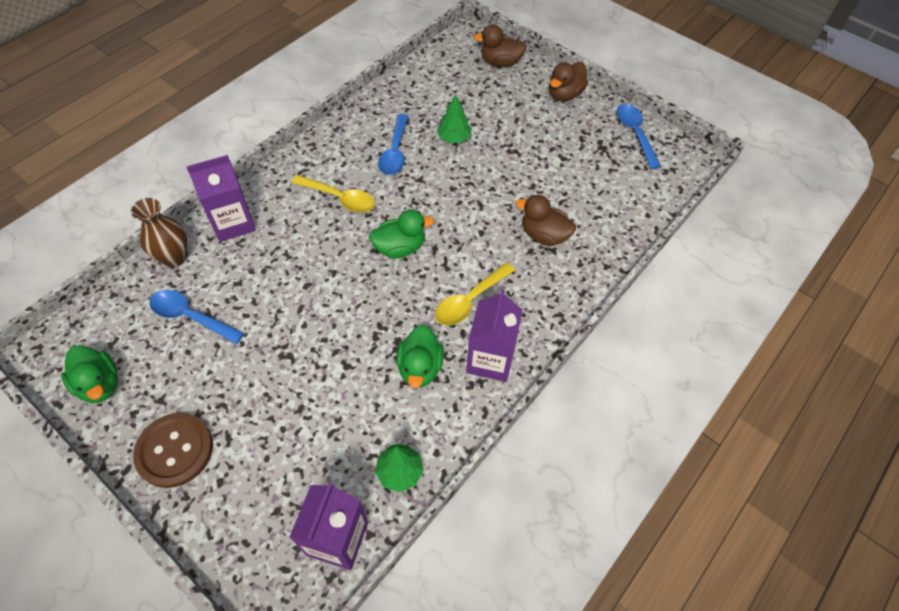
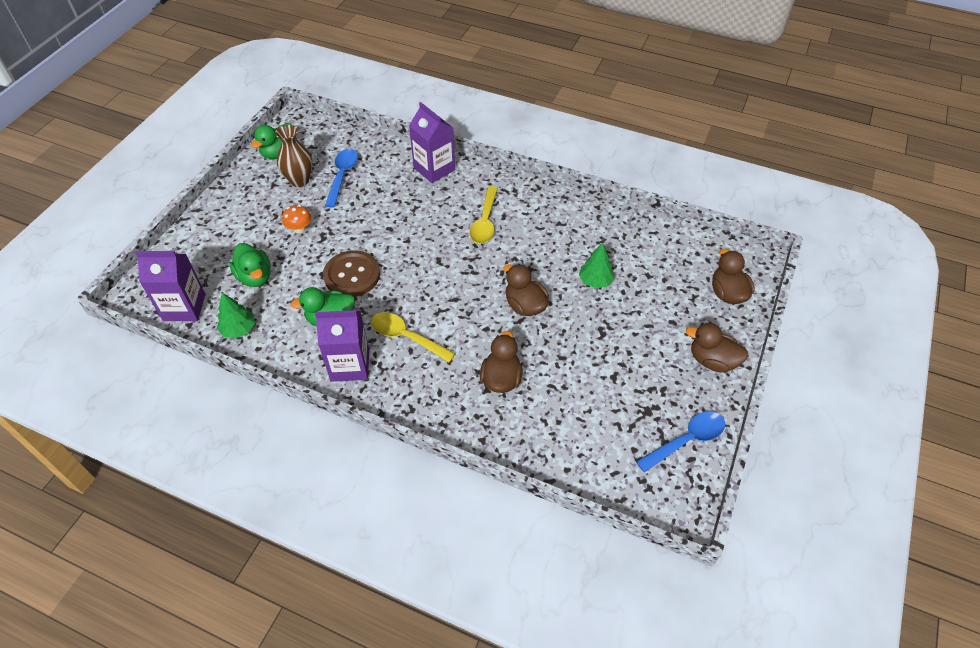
camera: 75 degrees right, 5 degrees down
(174, 257) = (391, 150): brown vase -> brown vase (299, 180)
(175, 450) = (237, 204): brown button -> brown button (352, 275)
(260, 379) = (299, 228): none -> orange mushroom
(395, 152) = (555, 243): blue spoon -> none
(400, 248) = (446, 275): green duck -> green duck (255, 277)
(464, 195) = (525, 305): none -> brown duck

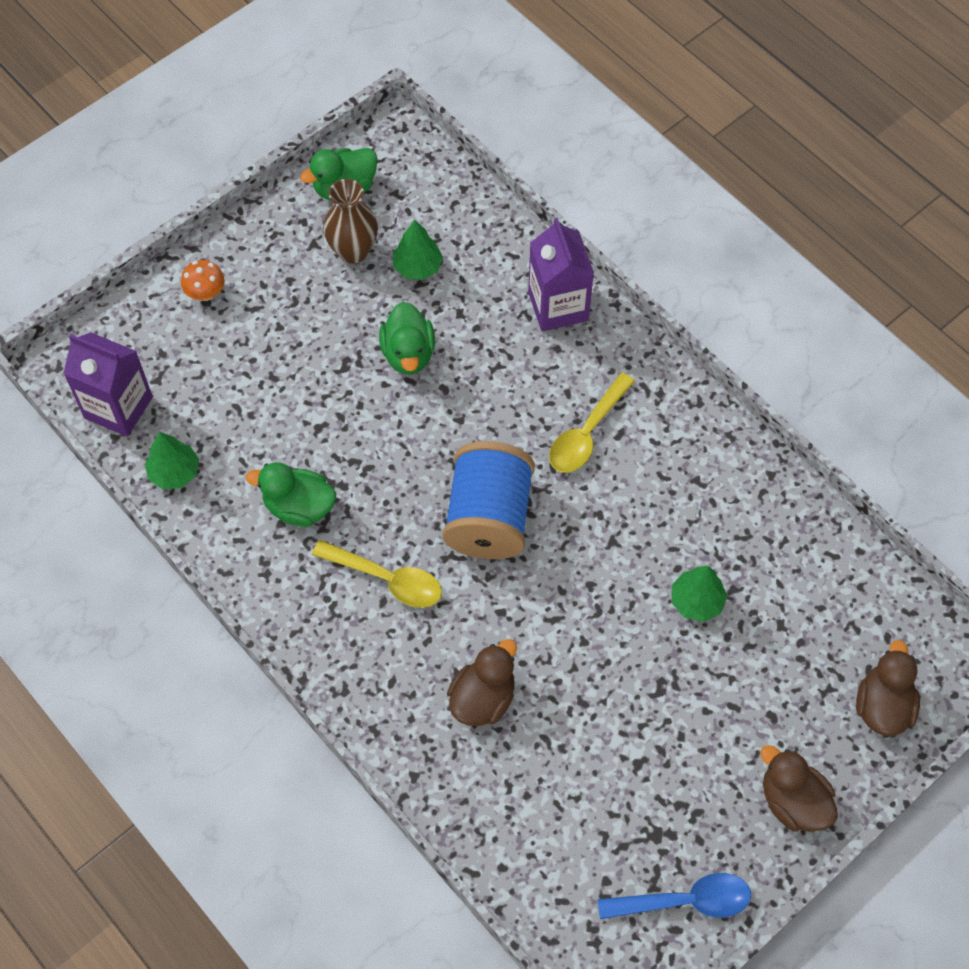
camera: 25 degrees right, 10 degrees up
(255, 277) = (227, 396): green duck -> green duck (408, 354)
(299, 228) = (318, 338): orange mushroom -> orange mushroom (206, 293)
(342, 176) = (417, 267): blue spoon -> green tree
(350, 365) = (294, 590): purple carton -> none
(352, 275) = (357, 447): brown button -> none
(406, 337) = (387, 579): yellow spoon -> yellow spoon turned 150 degrees clockwise
(451, 283) = (489, 517): none -> blue spool
(525, 305) = (573, 598): brown duck -> none

